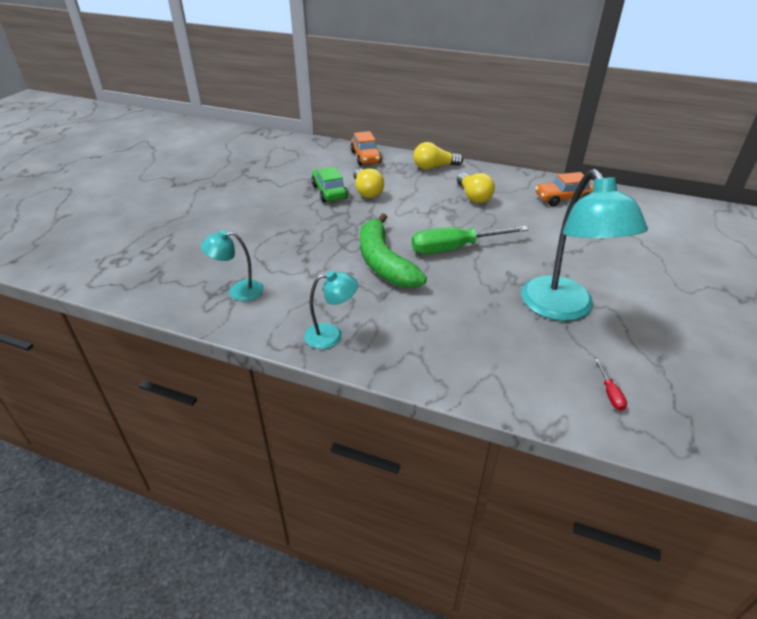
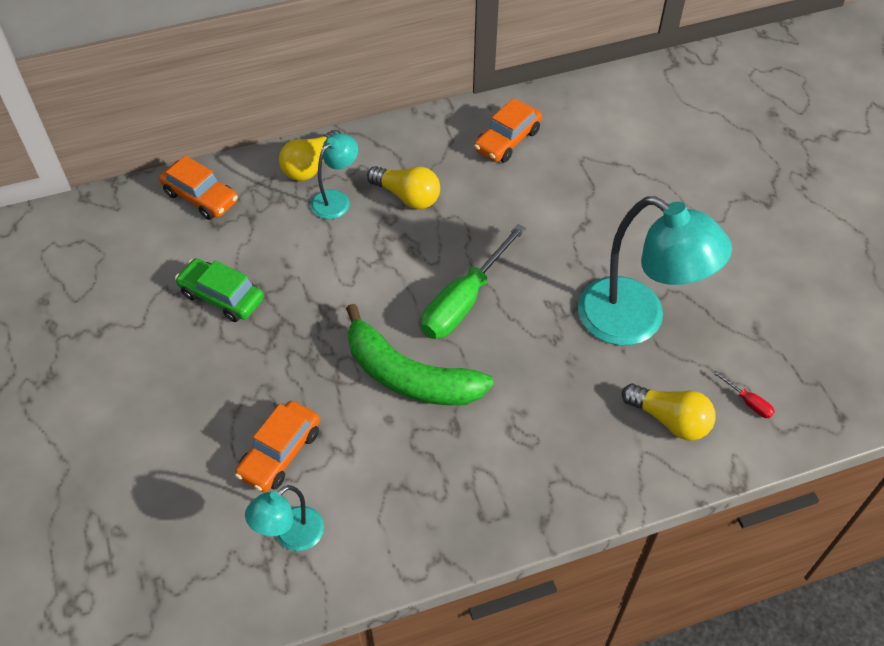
camera: 40 degrees left, 15 degrees up
(278, 257) = (280, 453): none -> orange car
(331, 335) = (457, 519): turquoise lamp -> turquoise lamp (336, 199)
(367, 192) = (271, 266): yellow light bulb -> yellow light bulb (670, 420)

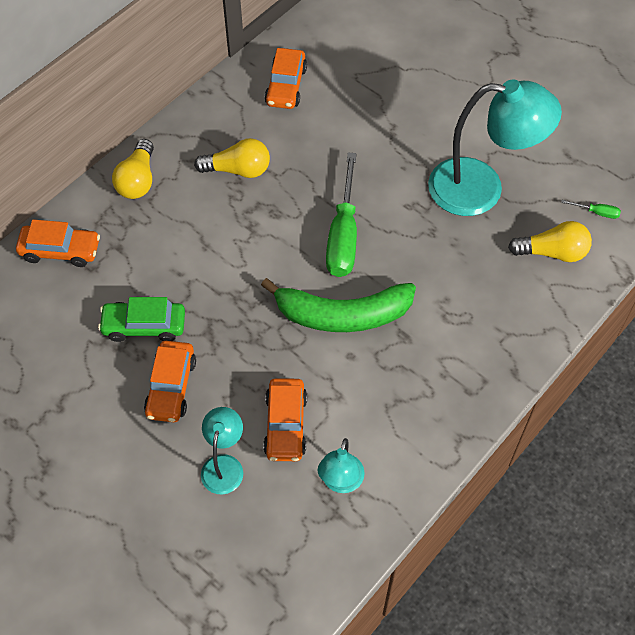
camera: 30 degrees left, 5 degrees up
(204, 363) = (171, 387): none -> orange car
(336, 199) = (180, 199): turquoise lamp -> turquoise lamp (224, 465)
(748, 402) = (596, 212): red screwdriver -> green screwdriver

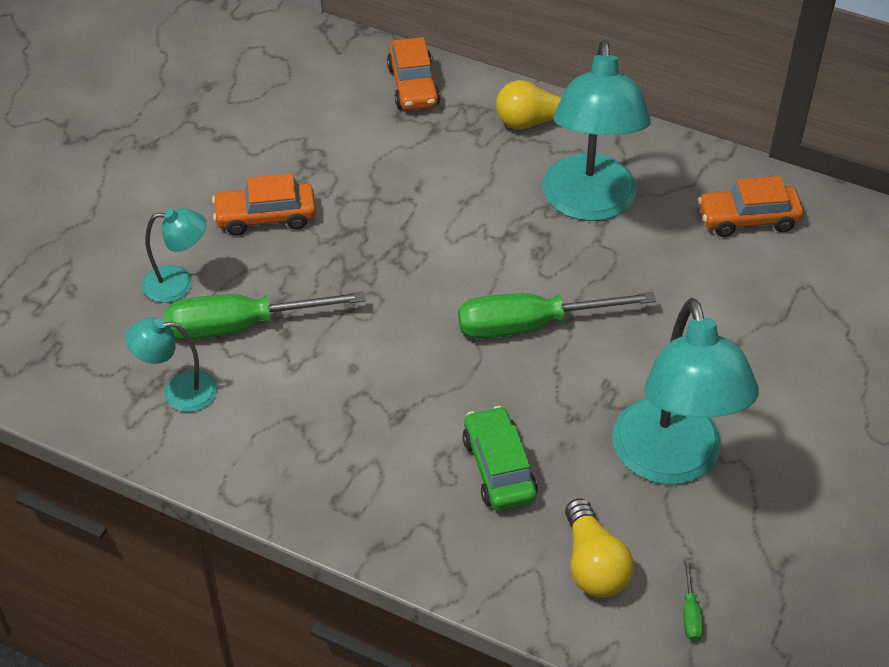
camera: 75 degrees right, 10 degrees down
(144, 326) = (337, 176): green car -> green car (499, 468)
(238, 170) = (589, 204): yellow light bulb -> turquoise lamp
(285, 425) = (242, 326): orange car -> green screwdriver
(342, 314) = (410, 348): green banana -> none

